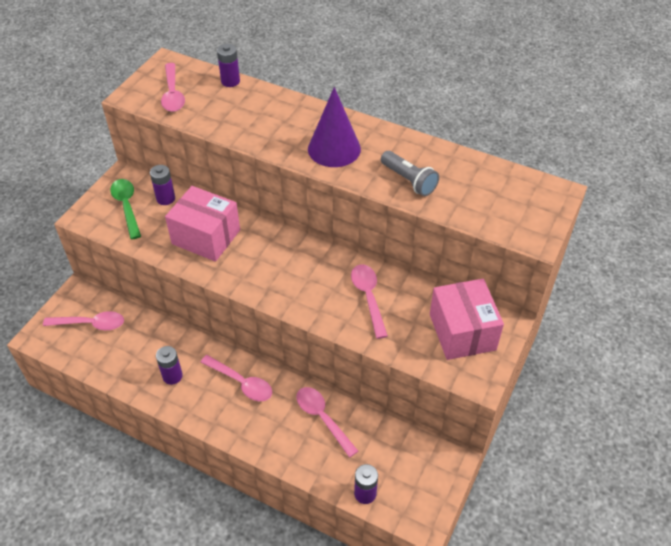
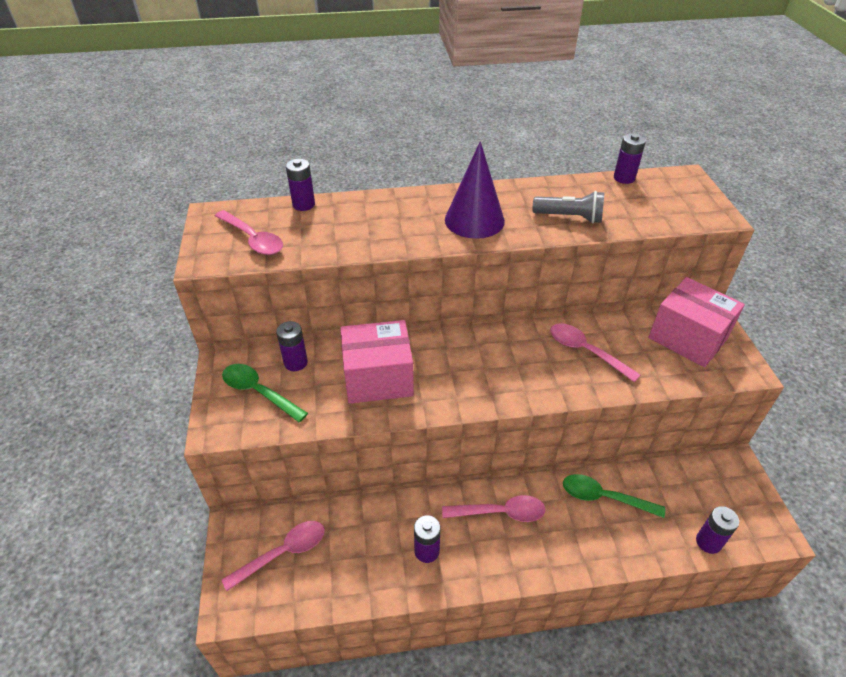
camera: 35 degrees left, 5 degrees down
(322, 418) = (604, 497): pink spoon -> green spoon
(498, 168) = (624, 178): none -> purple battery

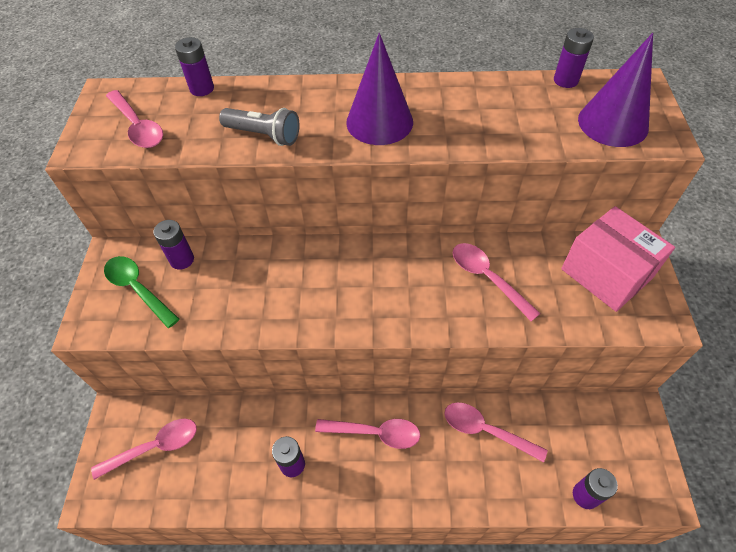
camera: 10 degrees right, 10 degrees up
(378, 378) = (260, 286): pink box -> none
(569, 217) = (488, 126): grey flashlight -> grey flashlight (263, 135)
(604, 497) = (485, 430): green spoon -> pink spoon
(672, 208) = (613, 123): none -> purple cone

